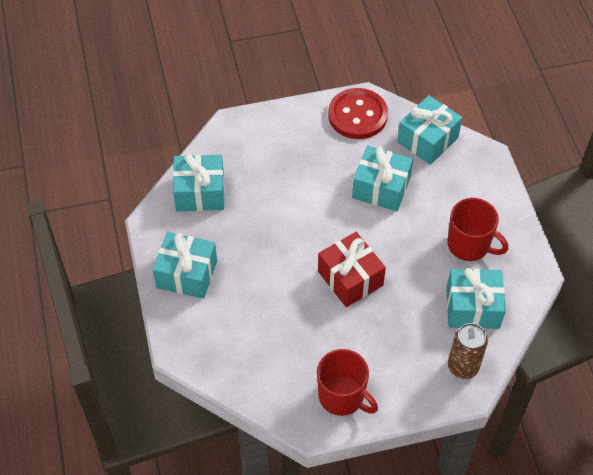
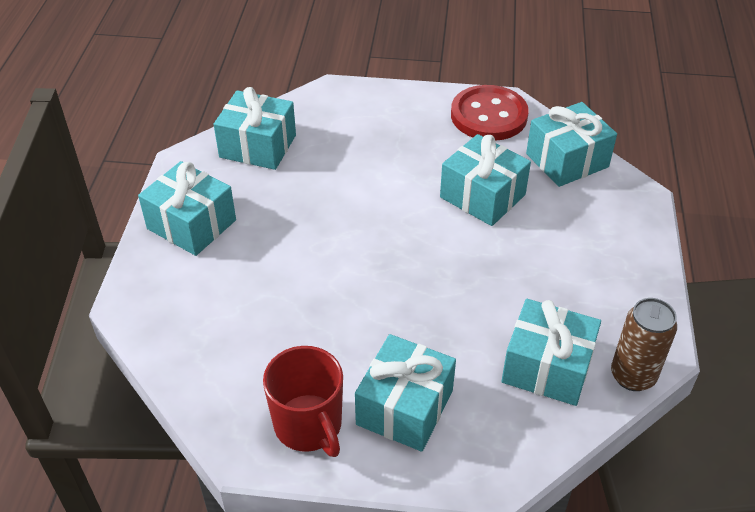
camera: 20 degrees right, 10 degrees down
(350, 278) = (393, 284): red gift -> none
(396, 364) = (404, 407): none -> turquoise gift
(463, 367) = (500, 440): brown can -> brown can (632, 376)
(469, 245) = (574, 290): red mug -> none

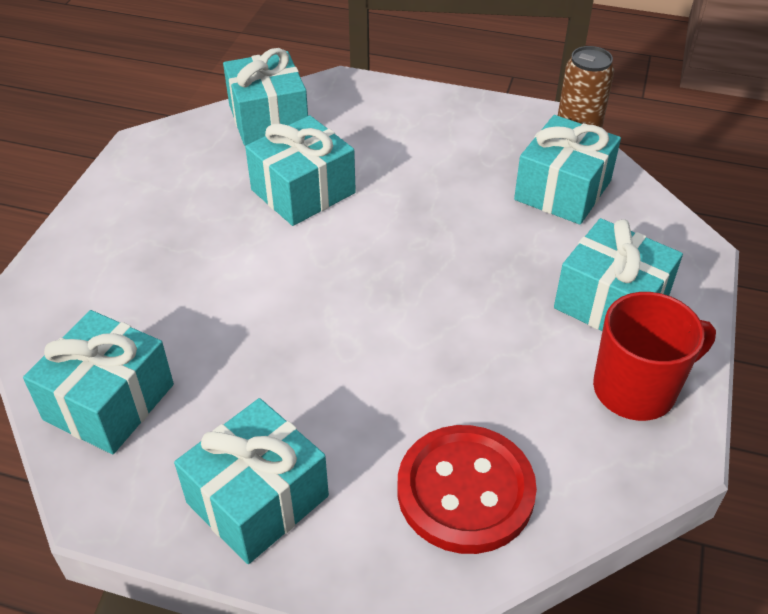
camera: 80 degrees left, 0 degrees up
(489, 115) = (161, 162): red button -> red button (465, 491)

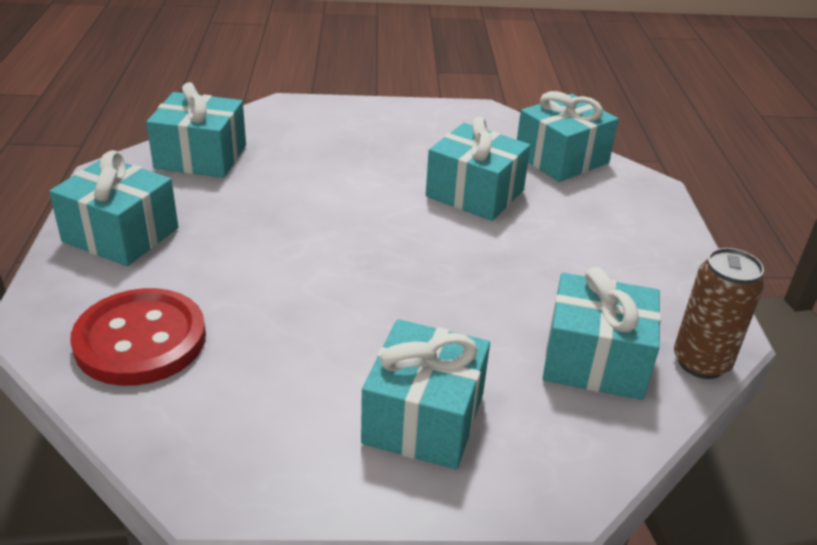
camera: 70 degrees right, 10 degrees down
(636, 389) = (296, 450): red mug -> none

